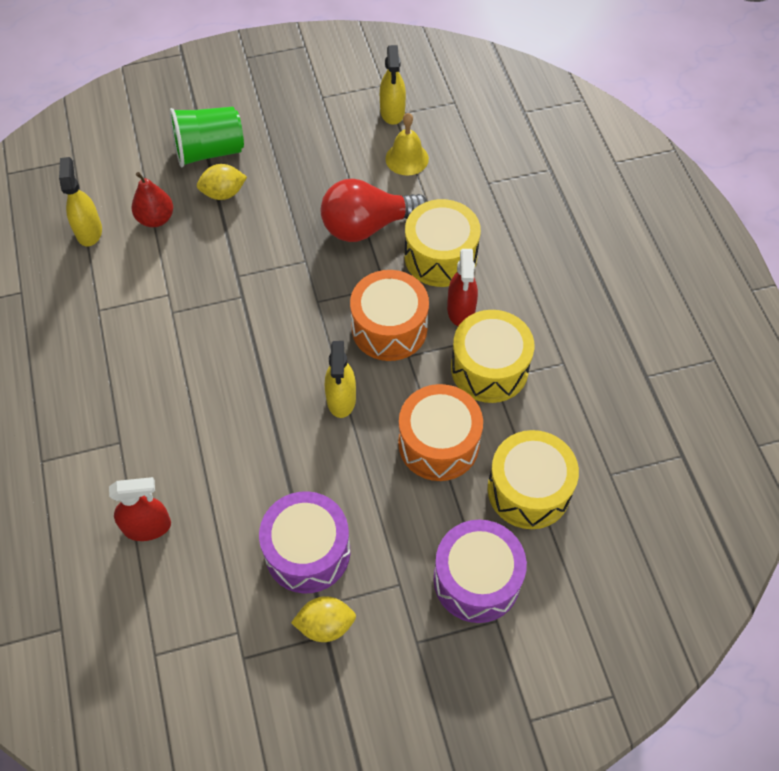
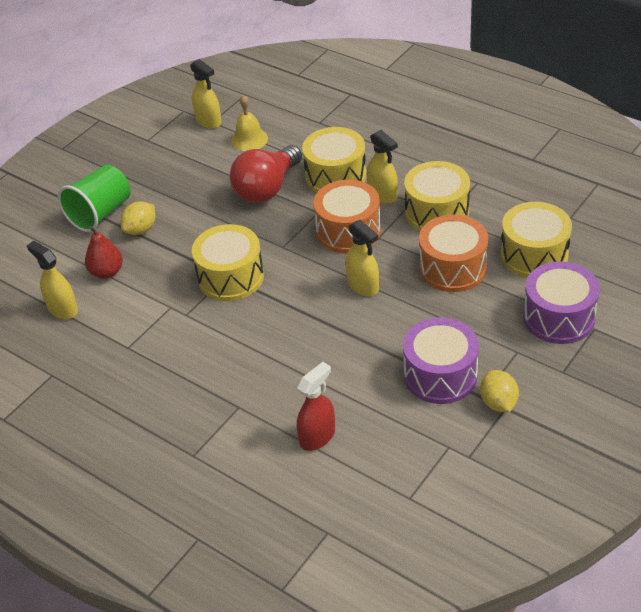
camera: 35 degrees left, 15 degrees down
(244, 301) = (230, 277): none -> yellow drum
(325, 625) = (498, 403): yellow lemon -> yellow lemon turned 60 degrees counterclockwise
(461, 310) = (383, 195): red spray bottle -> yellow spray bottle

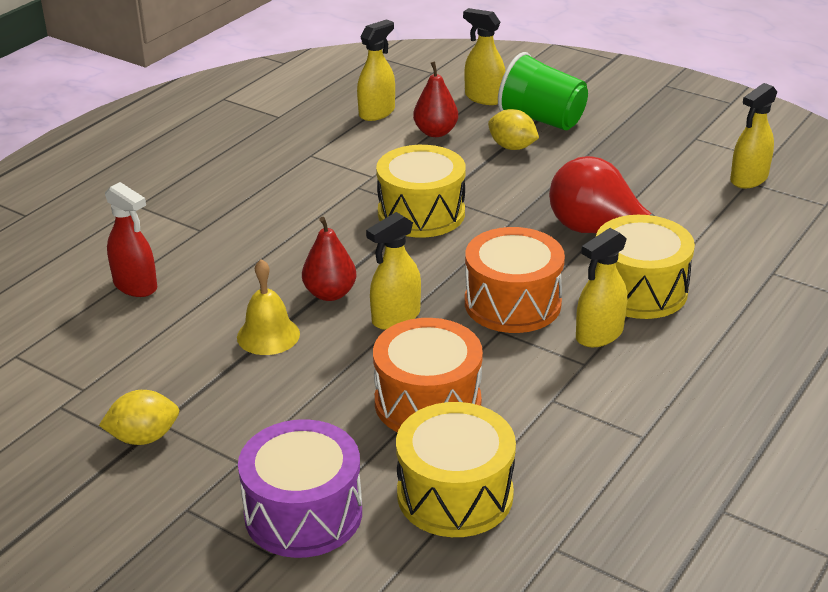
camera: 85 degrees right, 10 degrees down
(55, 245) = (484, 98): none -> yellow spray bottle
(249, 139) = (713, 213): yellow bell -> yellow bell (268, 335)
(333, 321) = (330, 293): none -> red pear
(436, 212) = (560, 389): yellow drum -> none
(440, 375) = (210, 385): purple drum -> none

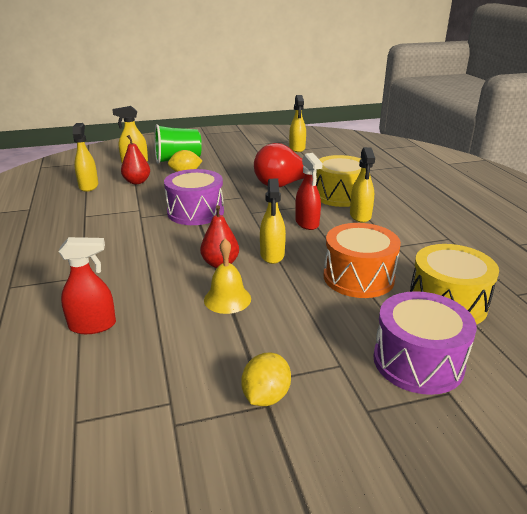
camera: 50 degrees left, 5 degrees down
(421, 213) = (195, 212): yellow drum -> purple drum
(512, 303) = (307, 223): orange drum -> red spray bottle

